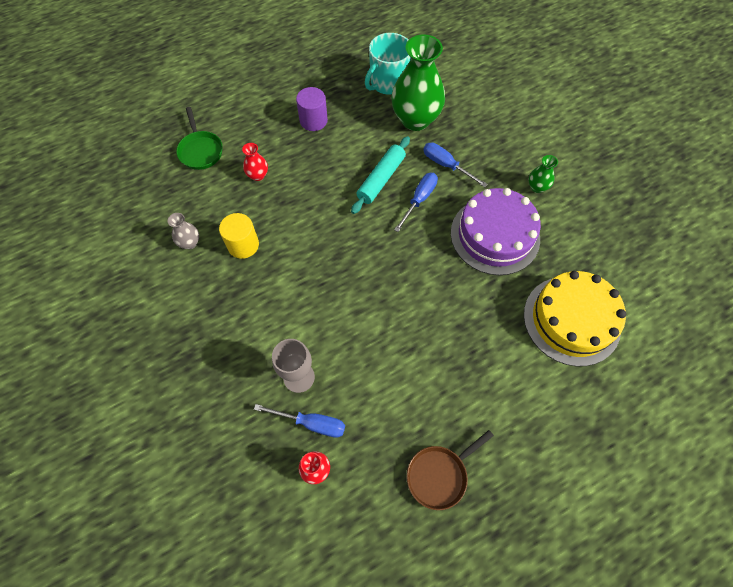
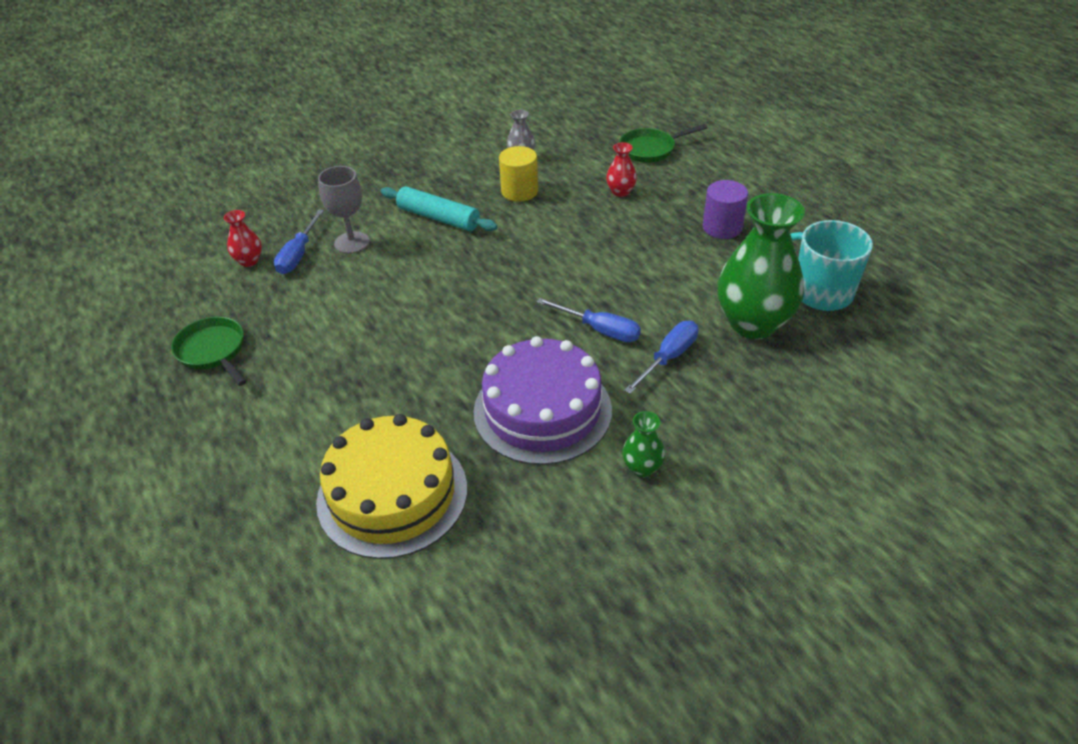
camera: 90 degrees right, 20 degrees down
(381, 179) = (631, 292): turquoise rolling pin -> turquoise rolling pin (438, 218)
(439, 475) = (213, 351): brown pan -> green pan

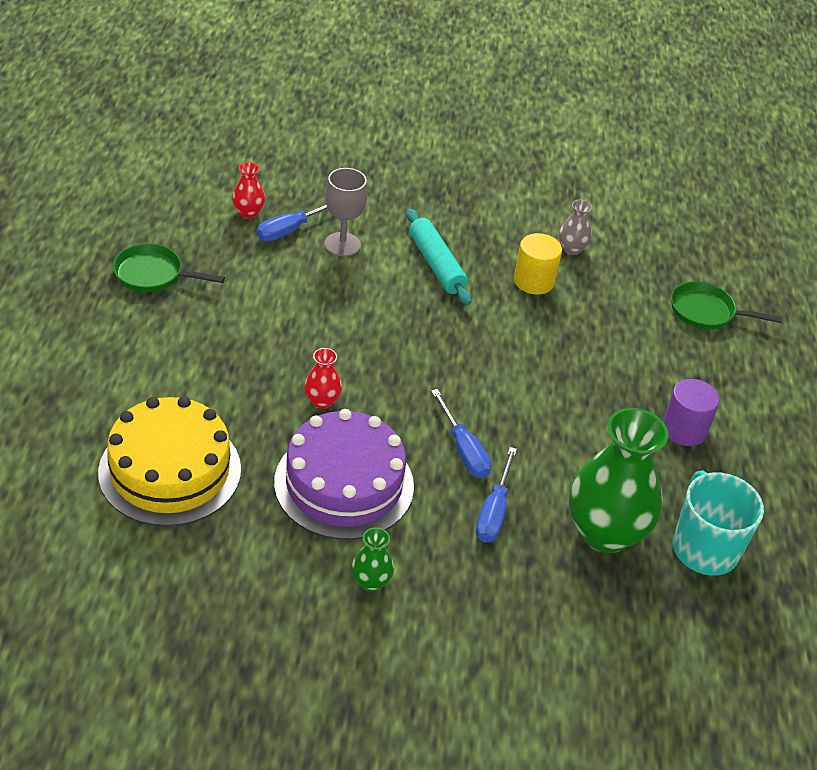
camera: 30 degrees right, 0 degrees up
(213, 351) = (153, 274): green pan -> green pan turned 75 degrees counterclockwise
(620, 192) = (627, 337): red vase -> red vase (322, 401)
(668, 358) = (494, 511): blue screwdriver -> blue screwdriver turned 120 degrees clockwise

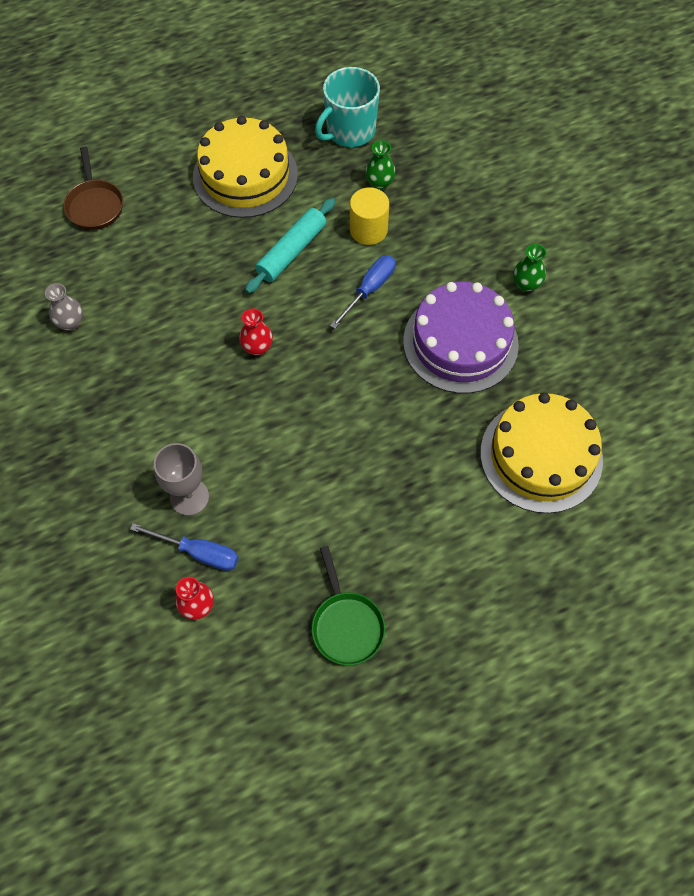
camera: 115 degrees left, 20 degrees up
(322, 401) = (393, 401): red vase -> red vase (257, 347)
(436, 264) = (165, 410): turquoise rolling pin -> turquoise rolling pin (291, 251)
(494, 511) = (411, 247): blue screwdriver -> none
(533, 281) = (137, 330): yellow cylinder -> yellow cylinder (368, 230)
(604, 533) = (379, 183): green vase -> green vase, size x0.44
(684, 429) = (245, 175): purple cylinder -> yellow cake
(706, 312) = (95, 205): green pan -> brown pan

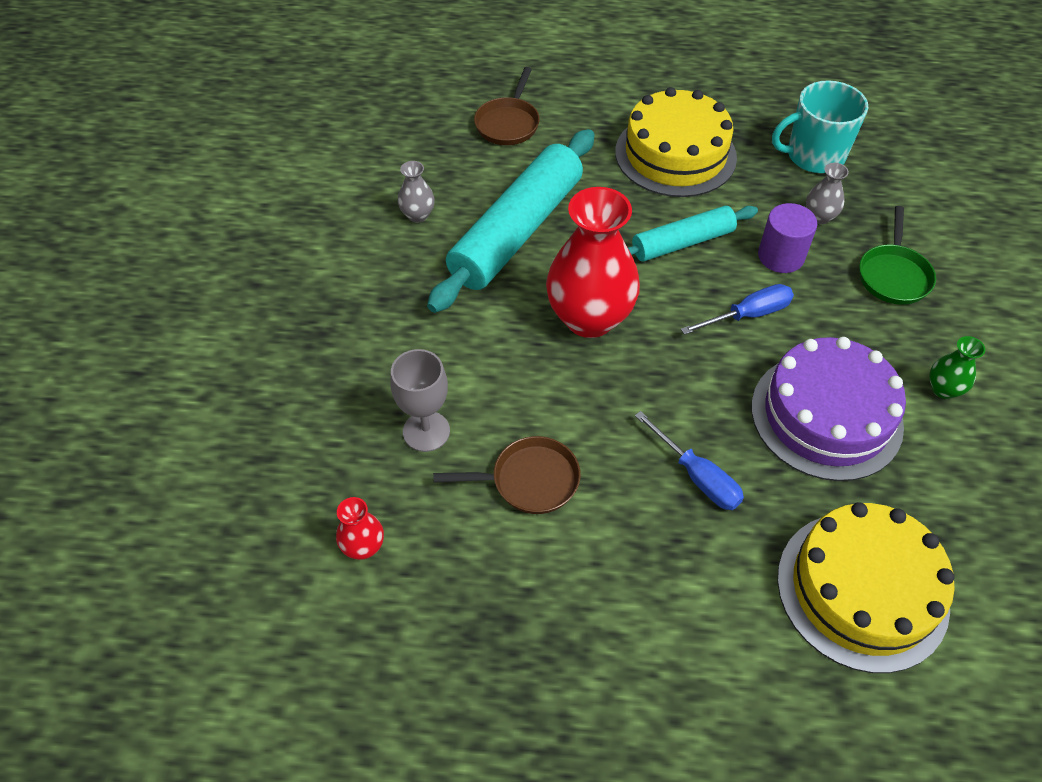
camera: 30 degrees right, 10 degrees down
(160, 300) = (516, 231): none -> turquoise rolling pin
(198, 552) = (400, 492): blue screwdriver -> blue screwdriver (697, 476)
(257, 347) = (589, 318): red vase -> red vase, size x2.27
(286, 495) = (529, 480): none -> brown pan
(346, 625) = (511, 658): green pan -> green pan (893, 275)
(368, 230) = (781, 256): yellow cylinder -> purple cylinder
(379, 183) = (819, 217): green vase -> grey vase

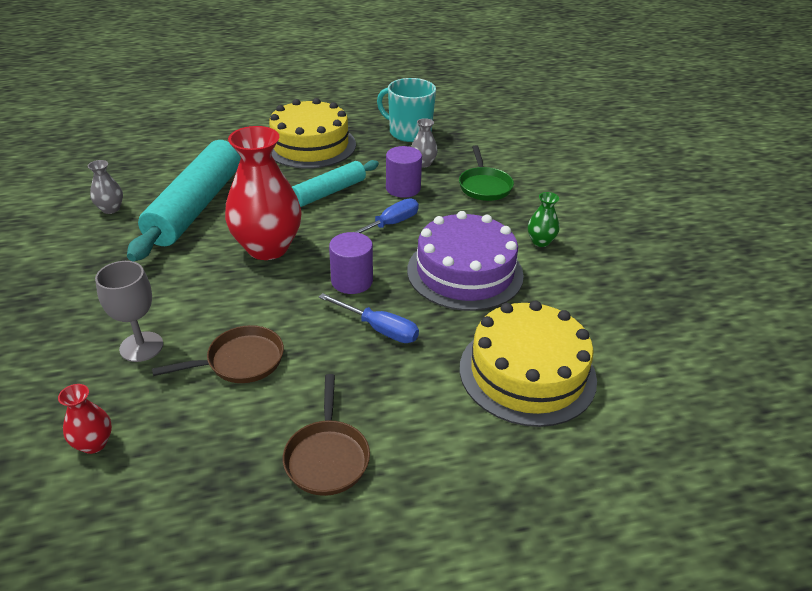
camera: 20 degrees left, 15 degrees down
(508, 123) = (177, 146): brown pan -> brown pan (327, 457)
(680, 395) = (352, 281): none -> purple cylinder
(813, 156) = (409, 132): turquoise mug -> turquoise mug turned 60 degrees clockwise

